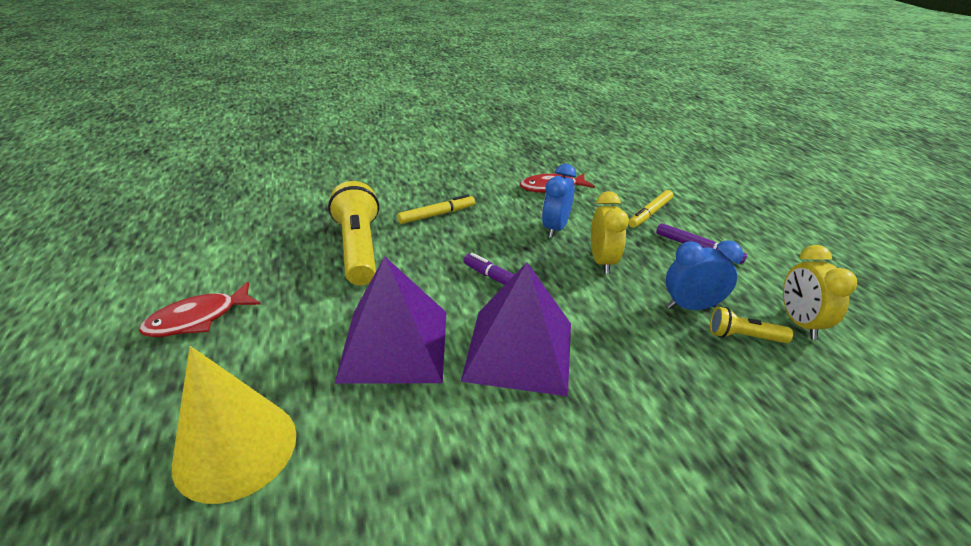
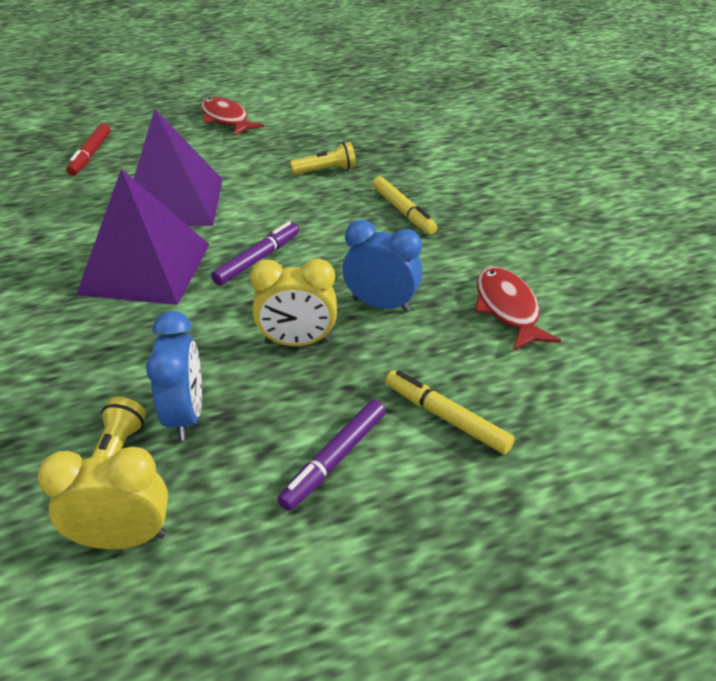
camera: 90 degrees right, 5 degrees up
(235, 448) = (90, 155): yellow cone -> red marker
(358, 248) = (326, 170): yellow flashlight -> yellow flashlight, size x0.50

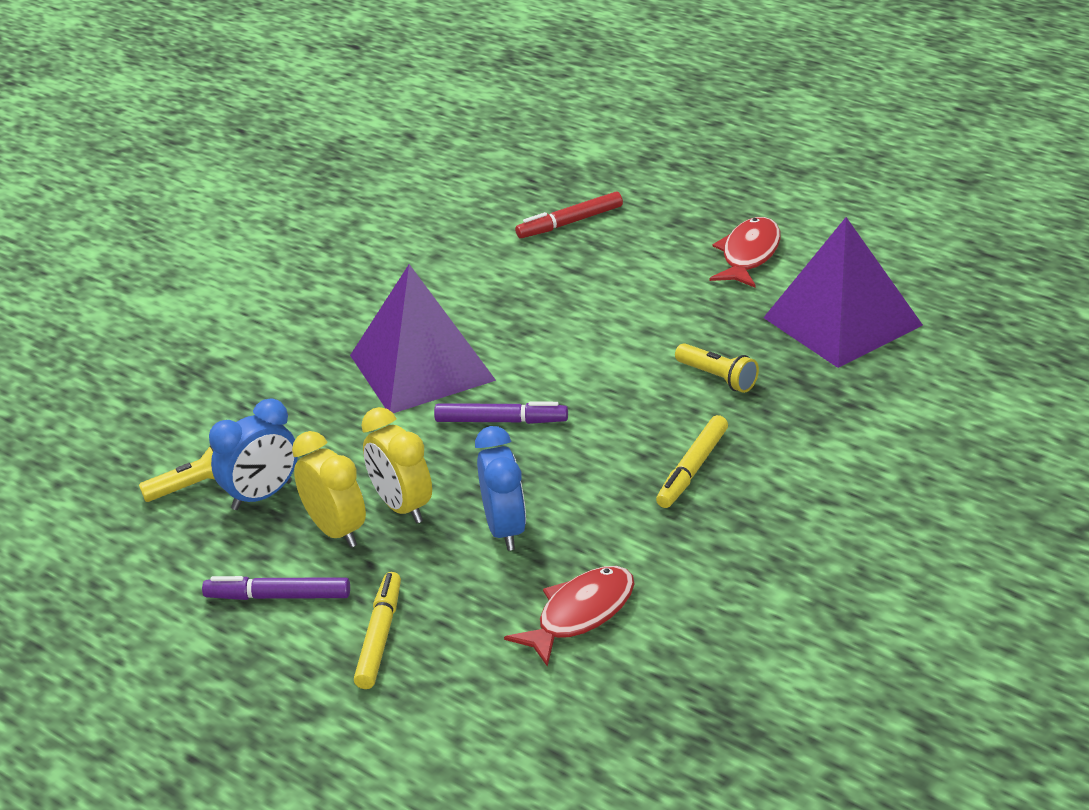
camera: 60 degrees right, 5 degrees down
(123, 538) = (126, 535): yellow clock -> yellow clock (336, 531)
(173, 202) = (542, 319): purple pyramid -> purple pyramid (842, 321)

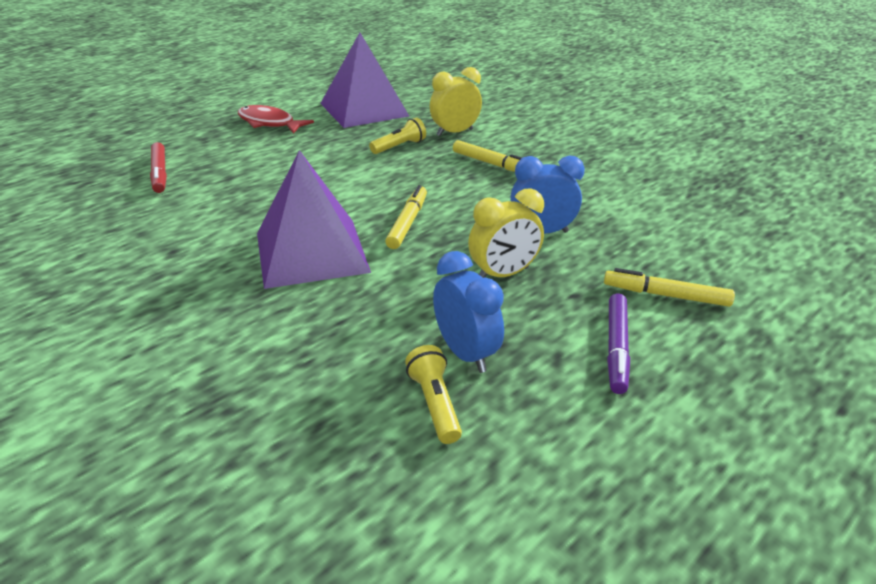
camera: 85 degrees left, 0 degrees up
(336, 531) = (528, 310): yellow clock -> yellow clock (454, 132)
(501, 421) = (407, 223): purple marker -> yellow marker
(580, 615) = (634, 213): red fish -> none

